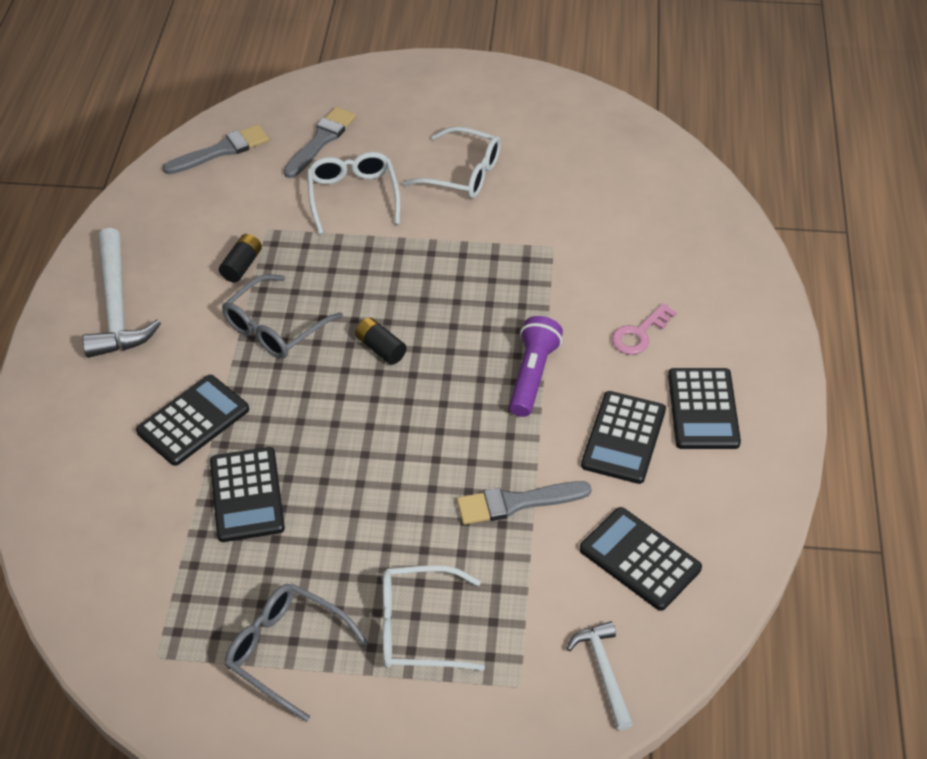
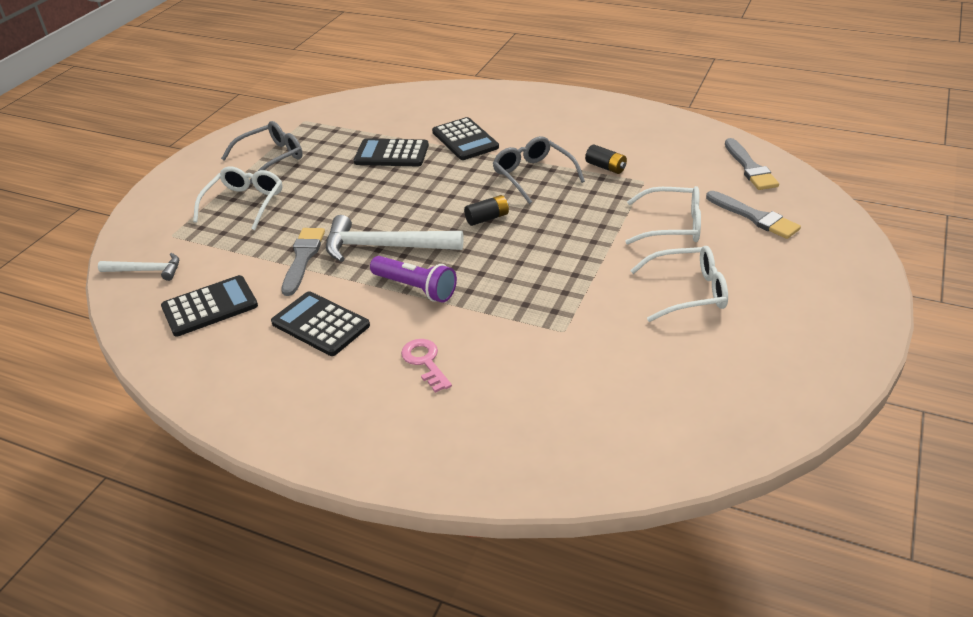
camera: 110 degrees right, 10 degrees down
(116, 307) = (584, 118): white hammer -> white hammer (385, 246)
(462, 173) = (688, 292): white glasses -> white glasses turned 135 degrees counterclockwise
(703, 409) = (316, 380): black calculator -> none

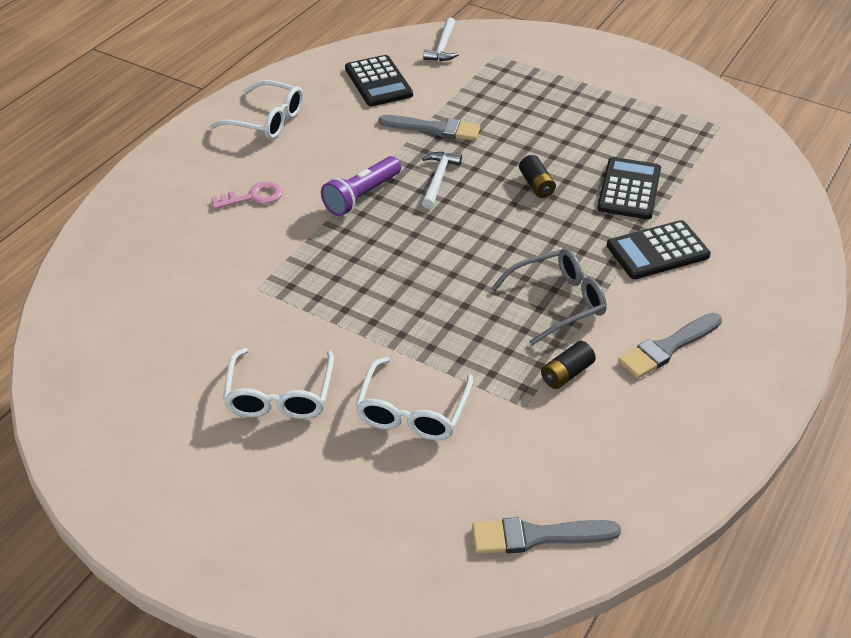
camera: 95 degrees right, 5 degrees up
(244, 203) = (541, 92): white glasses -> white glasses (266, 120)
(271, 158) = (631, 104): grey glasses -> none
(320, 324) = (330, 140): black calculator -> none
(385, 246) = (438, 179): white hammer -> white hammer, size x0.58
(487, 218) = (471, 254): black battery -> black battery (536, 185)
(754, 217) = (408, 502): grey brush -> grey brush (668, 347)

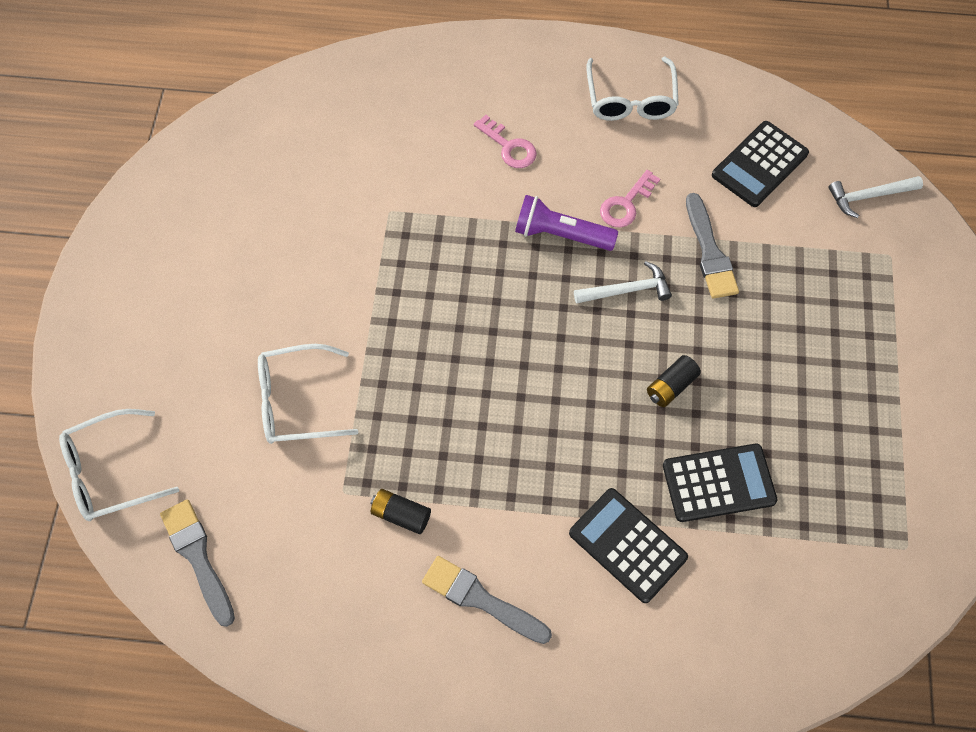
camera: 65 degrees right, 20 degrees up
(280, 395) = (270, 291): white glasses -> white glasses (110, 472)
(360, 154) = (626, 204): none -> pink key
(557, 302) = (497, 472): grey glasses -> none

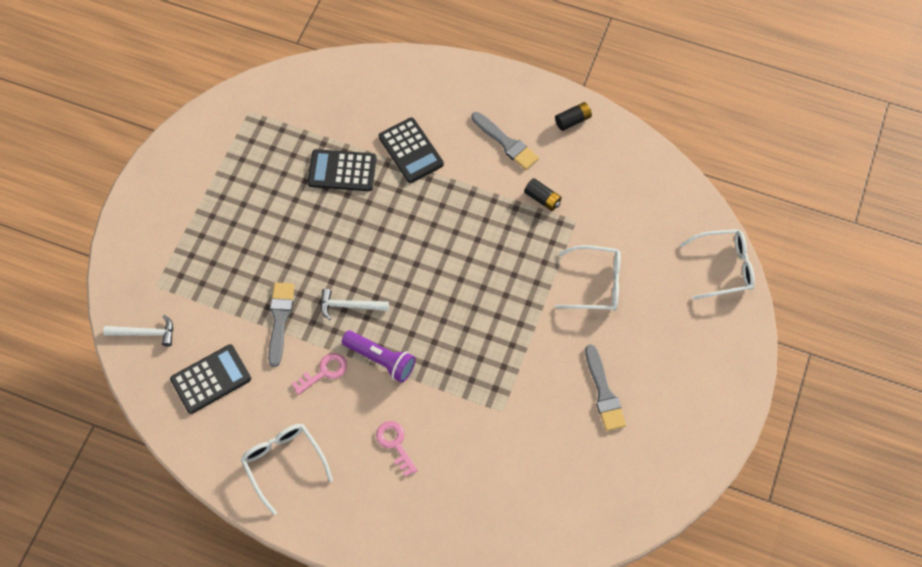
camera: 165 degrees left, 0 degrees up
(198, 557) = (671, 204): grey brush -> grey brush (604, 392)
(630, 99) = (284, 463): white glasses -> white glasses turned 45 degrees counterclockwise
(671, 386) = (346, 234): black battery -> black battery (572, 120)

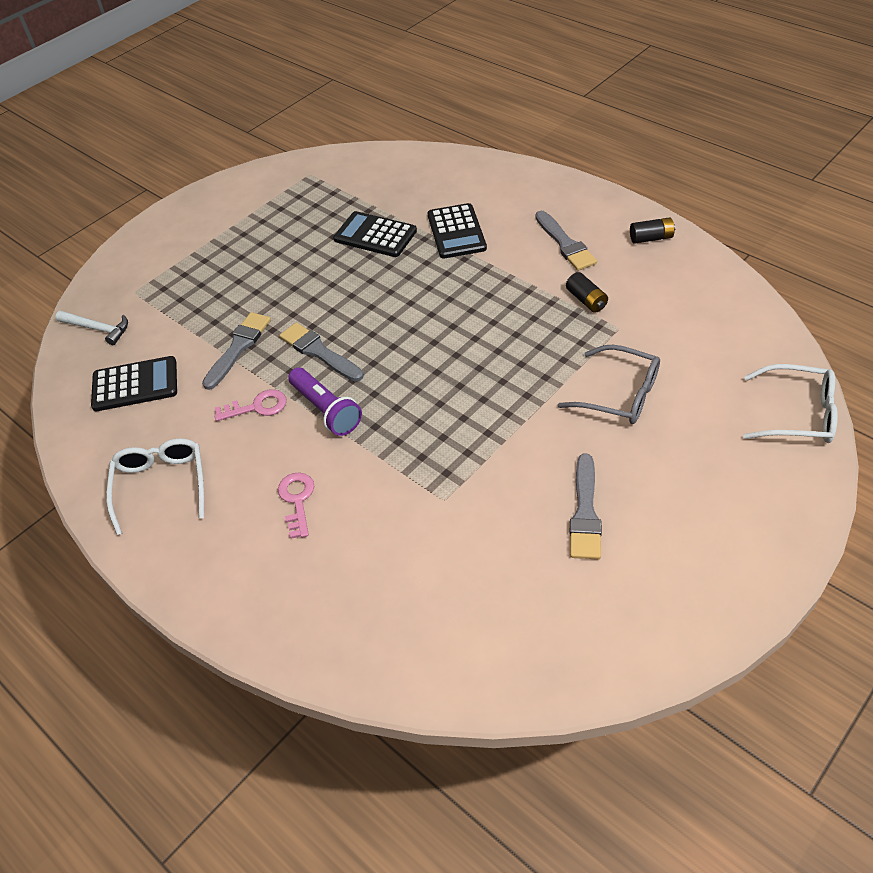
camera: 25 degrees right, 15 degrees down
(349, 306) = (319, 352): white hammer -> grey brush
(596, 284) = (619, 394): white glasses -> grey glasses

